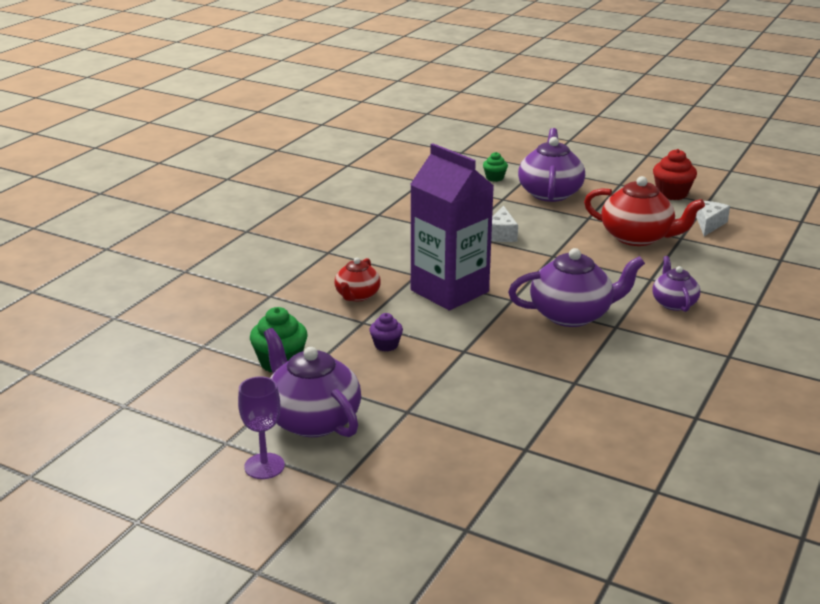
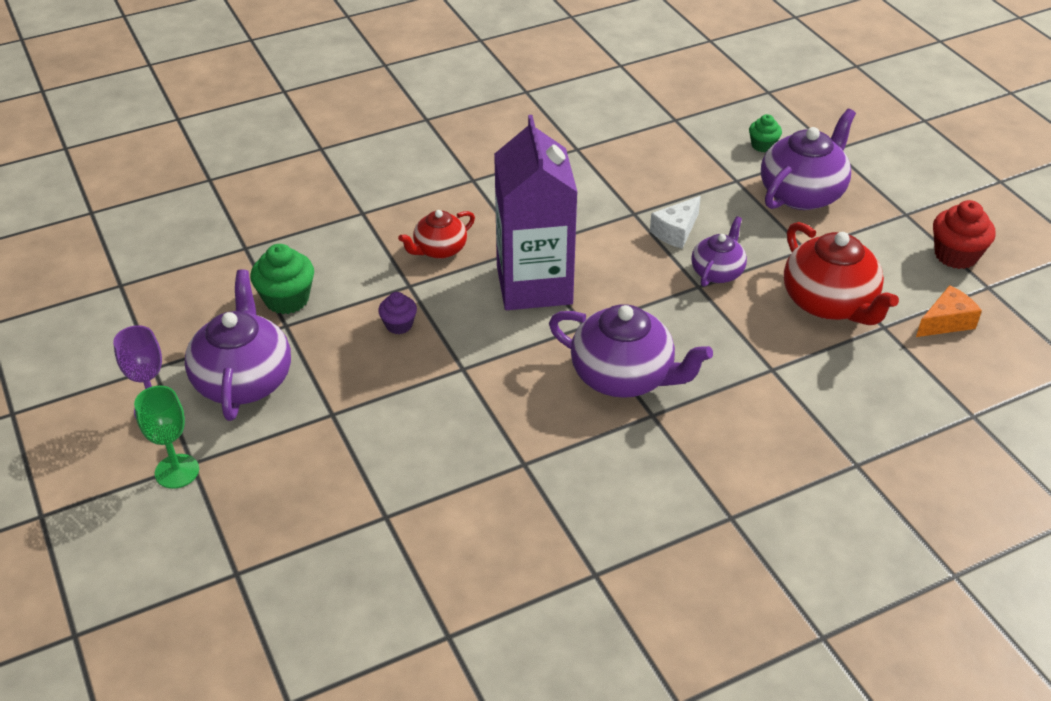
camera: 35 degrees right, 15 degrees up
(335, 493) = (177, 471): none -> green goblet
(673, 303) = (757, 415): purple teapot -> purple teapot (717, 272)
(709, 224) = (946, 322): white cheese -> orange cheese

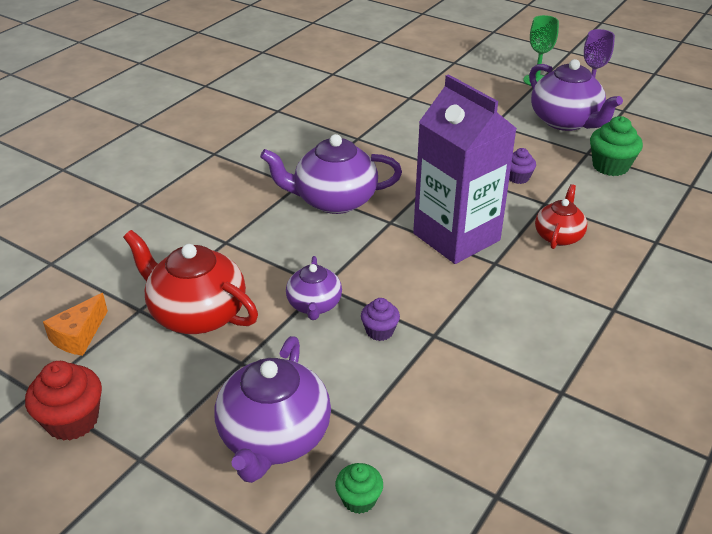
camera: 150 degrees right, 5 degrees down
(676, 231) = (379, 331): white cheese -> purple cupcake

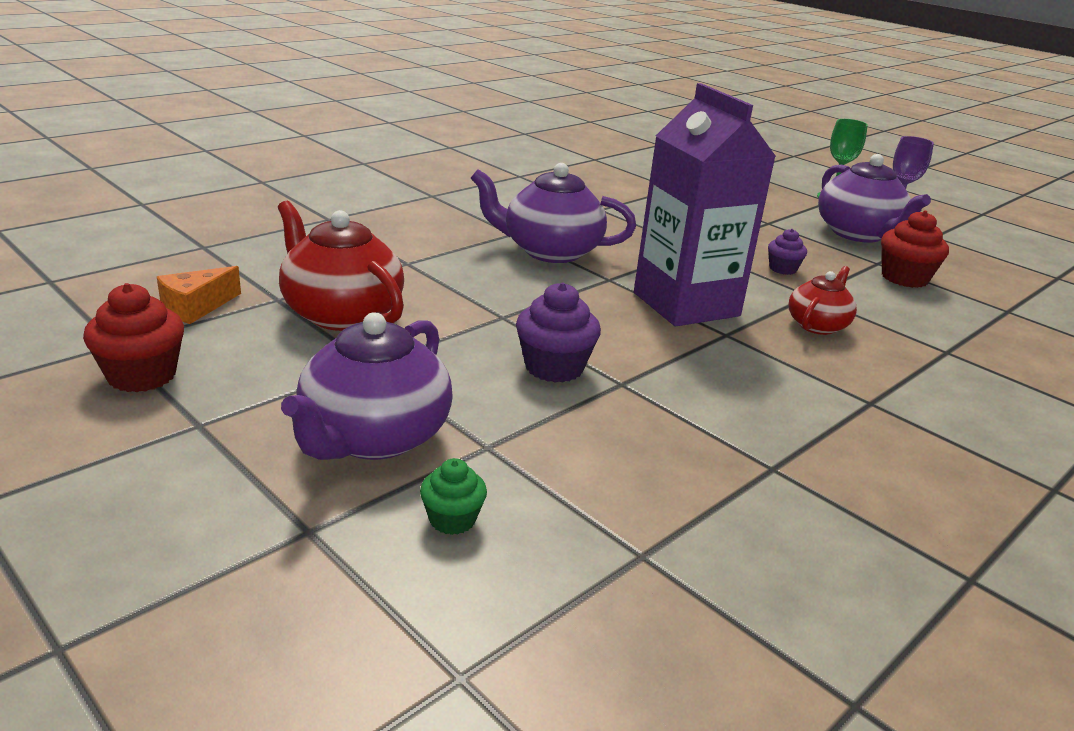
camera: 10 degrees right, 10 degrees down
(314, 305) = (484, 331): purple teapot -> none
(379, 331) = (554, 367): purple cupcake -> purple cupcake, size x1.67
(610, 166) = (904, 278): green cupcake -> red cupcake

